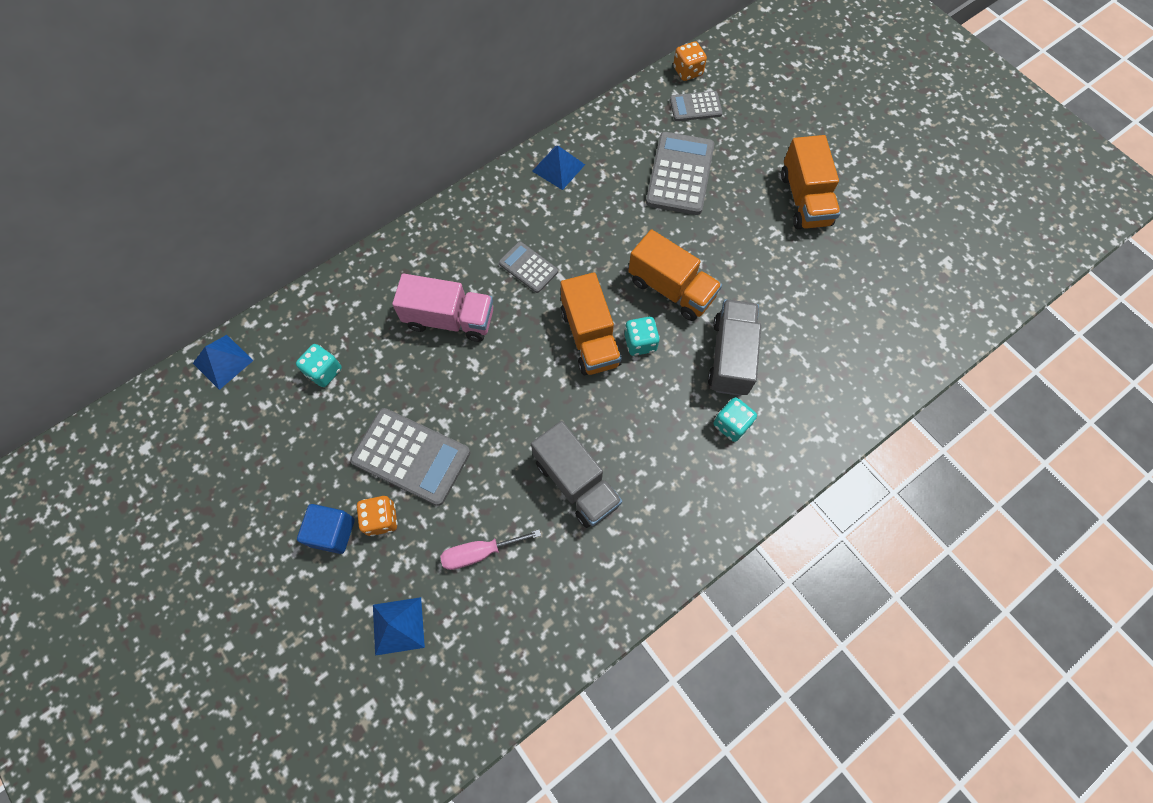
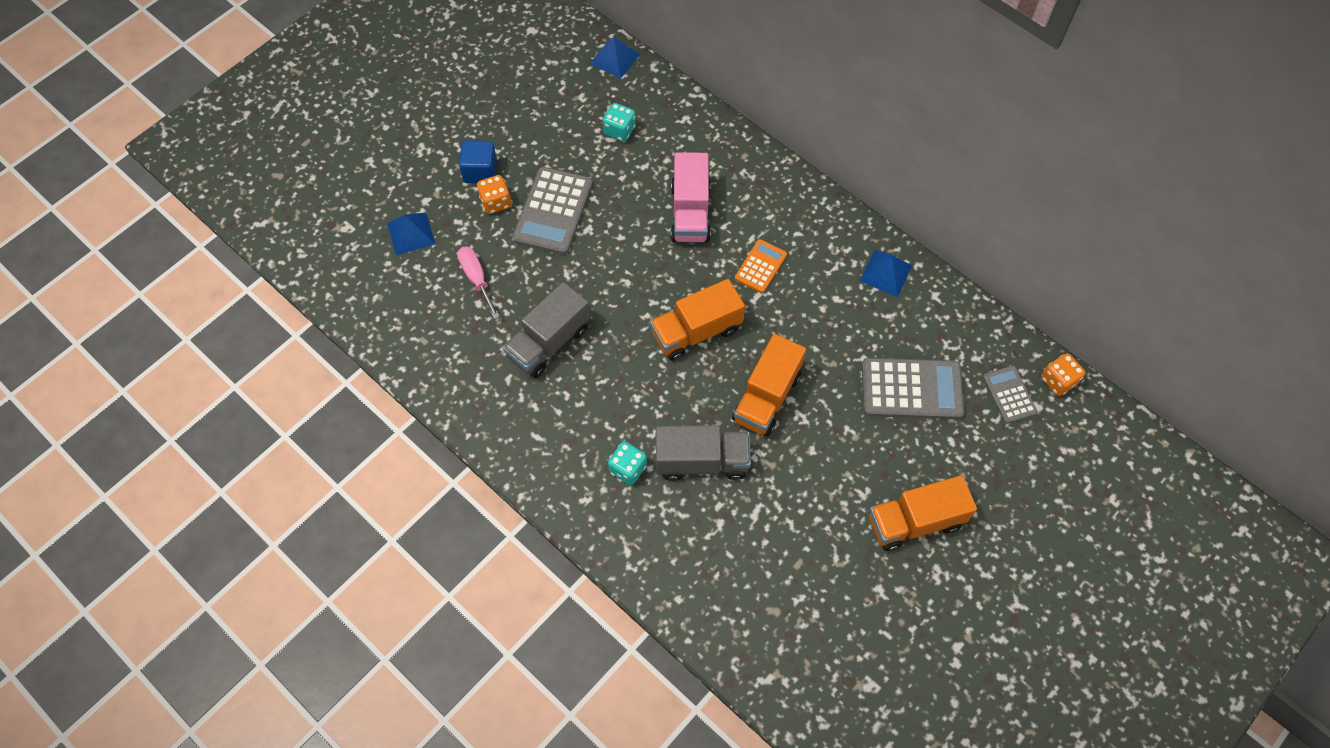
camera: 80 degrees right, 5 degrees down
(528, 267) = (760, 266): grey calculator -> orange calculator
(640, 342) = (699, 376): turquoise dice -> none

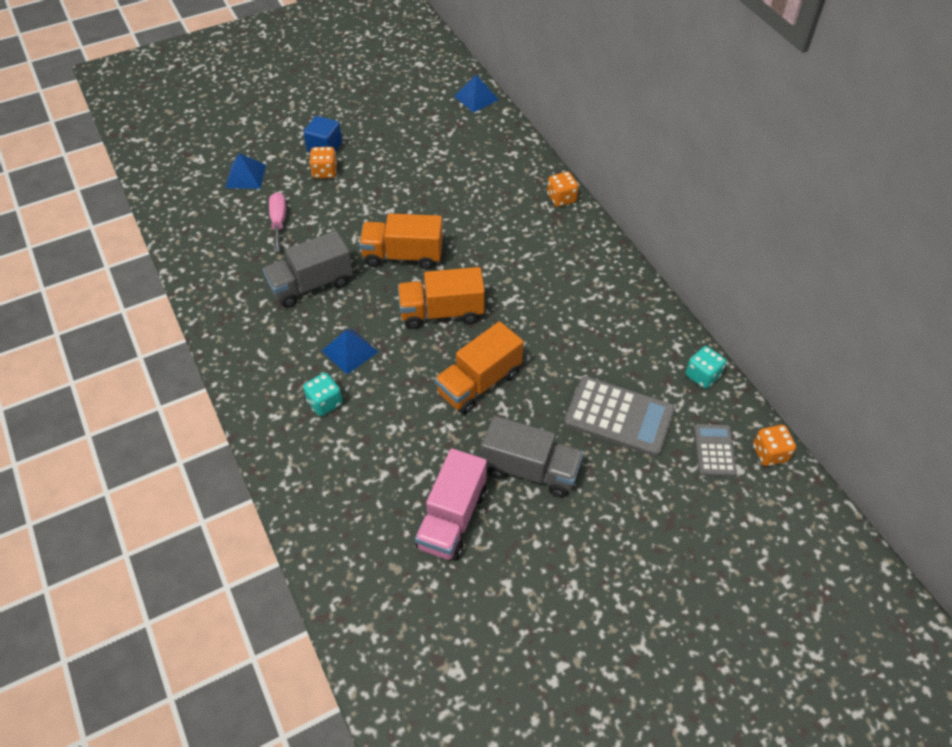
camera: 20 degrees right, 10 degrees down
(553, 211) = (367, 190): grey calculator -> none
(619, 130) = (453, 148): turquoise dice -> turquoise dice (702, 376)
(690, 213) = (482, 221): pink truck -> pink truck (452, 518)
(701, 461) = (393, 417): grey truck -> grey truck (530, 470)
(758, 160) = (561, 198): none -> orange dice
(760, 266) = (524, 278): orange calculator -> none
(885, 273) = (637, 314): blue pyramid -> blue pyramid (350, 351)
(915, 521) = (570, 533): orange truck -> orange truck (403, 255)

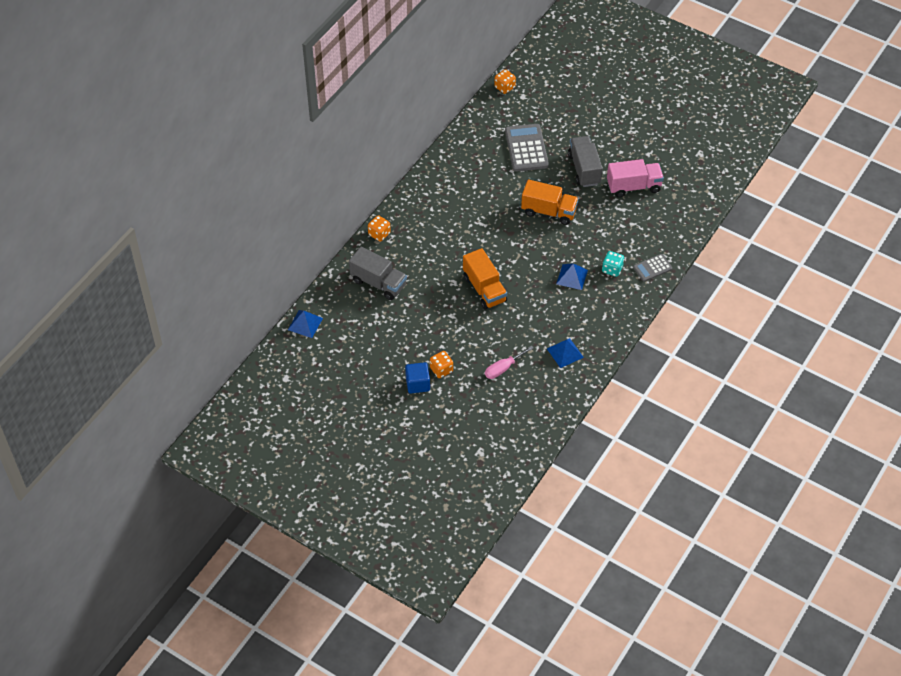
camera: 120 degrees left, 0 degrees up
(245, 176) = (476, 413): blue pyramid -> blue pyramid (565, 353)
(311, 284) = (540, 321): grey truck -> grey truck (378, 283)
(442, 312) = (513, 249): orange truck -> none
(702, 376) = (474, 125): turquoise dice -> none
(714, 450) = (518, 107): grey calculator -> grey calculator (652, 268)

